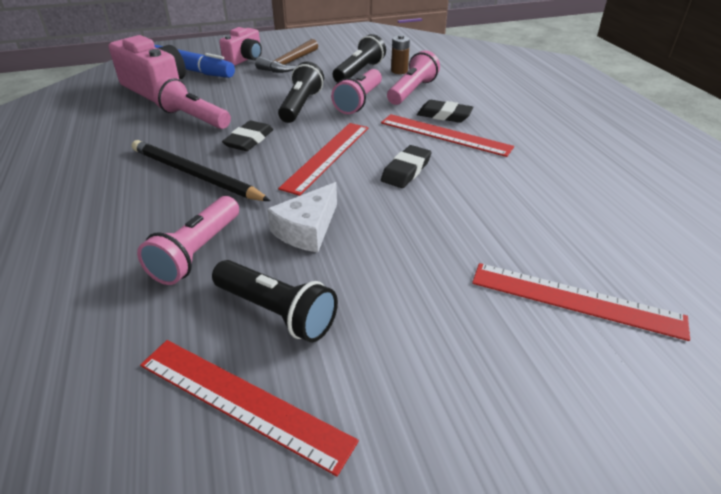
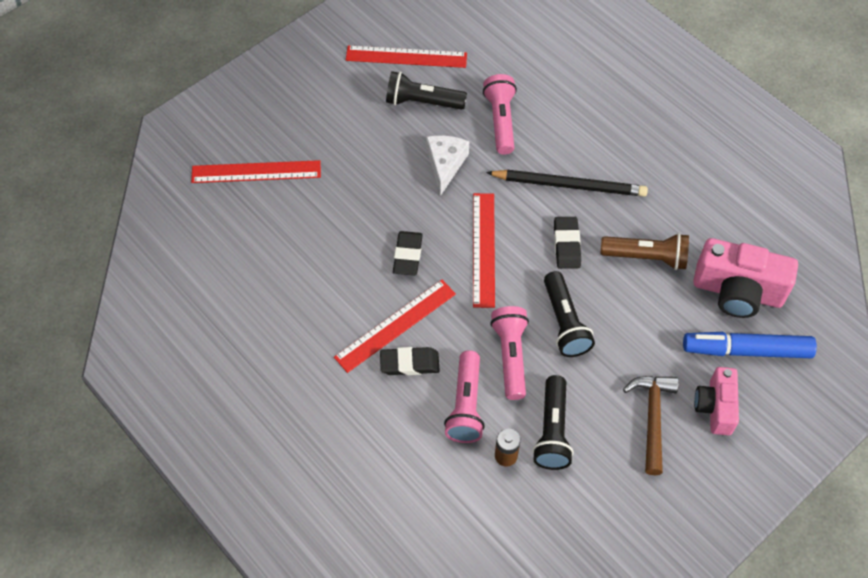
camera: 155 degrees right, 20 degrees up
(194, 118) = (646, 257): pink flashlight -> brown flashlight
(445, 135) = (395, 325): red ruler -> red ruler turned 45 degrees counterclockwise

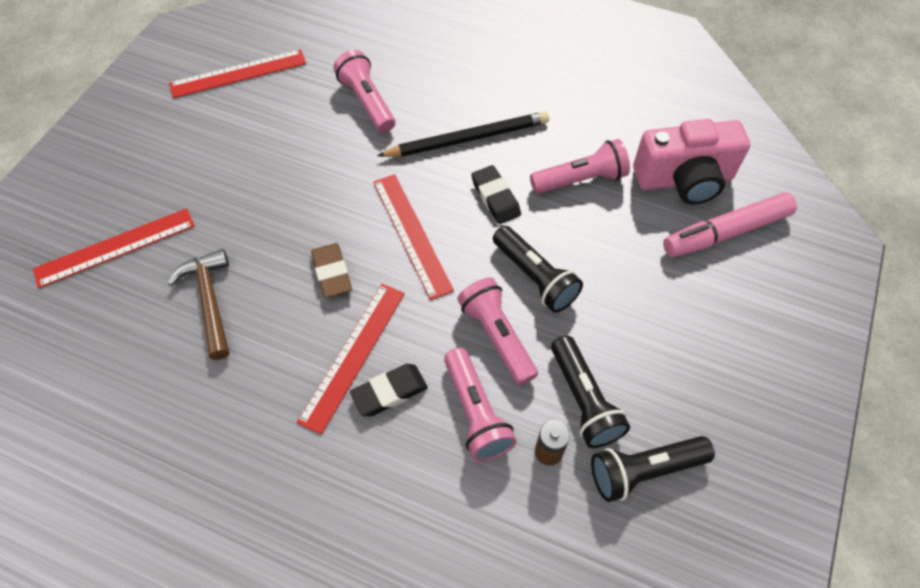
camera: 25 degrees left, 0 degrees up
(407, 255) = (332, 273): black eraser -> brown eraser
(422, 102) = (275, 111): black flashlight -> black flashlight (644, 471)
(445, 164) = (329, 164): white cheese -> none
(646, 257) = (580, 180): brown flashlight -> pink flashlight
(652, 418) = (677, 341): brown hammer -> brown hammer (210, 301)
(715, 407) = (730, 302): pink camera -> none
(746, 350) = (725, 232): blue marker -> pink marker

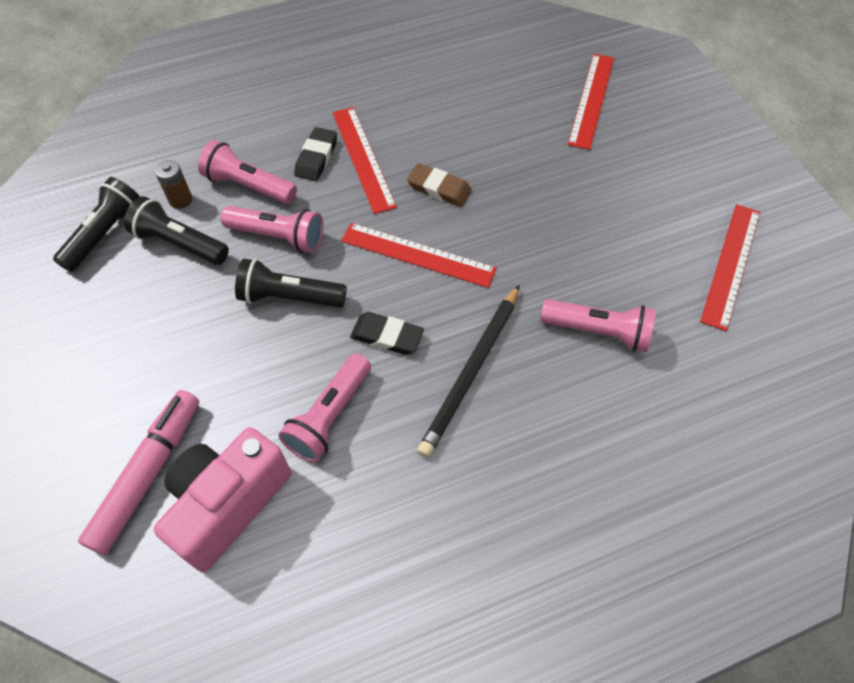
camera: 135 degrees right, 0 degrees up
(210, 301) = (490, 119): brown hammer -> none

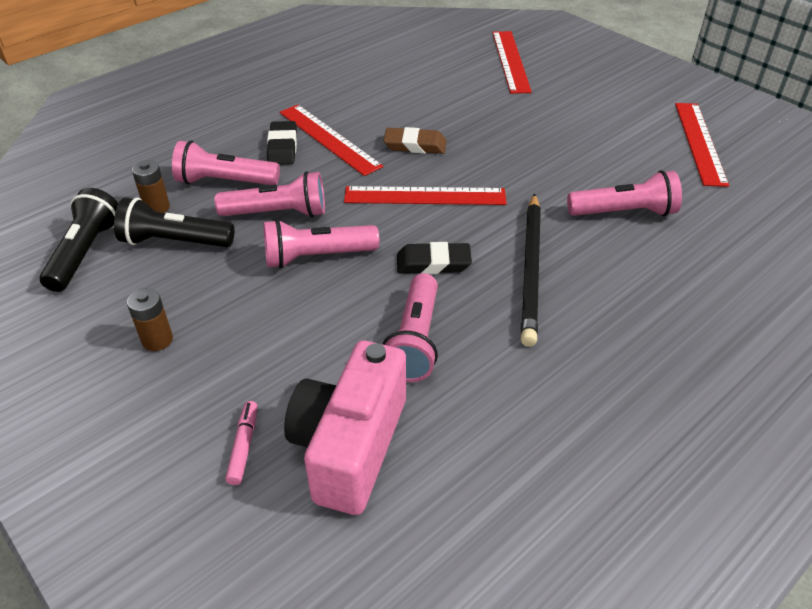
camera: 20 degrees left, 15 degrees down
(126, 345) = (157, 340): none -> brown battery
(148, 474) = (244, 446): pink marker -> pink marker, size x0.45
(289, 297) = (316, 257): black flashlight -> pink flashlight

